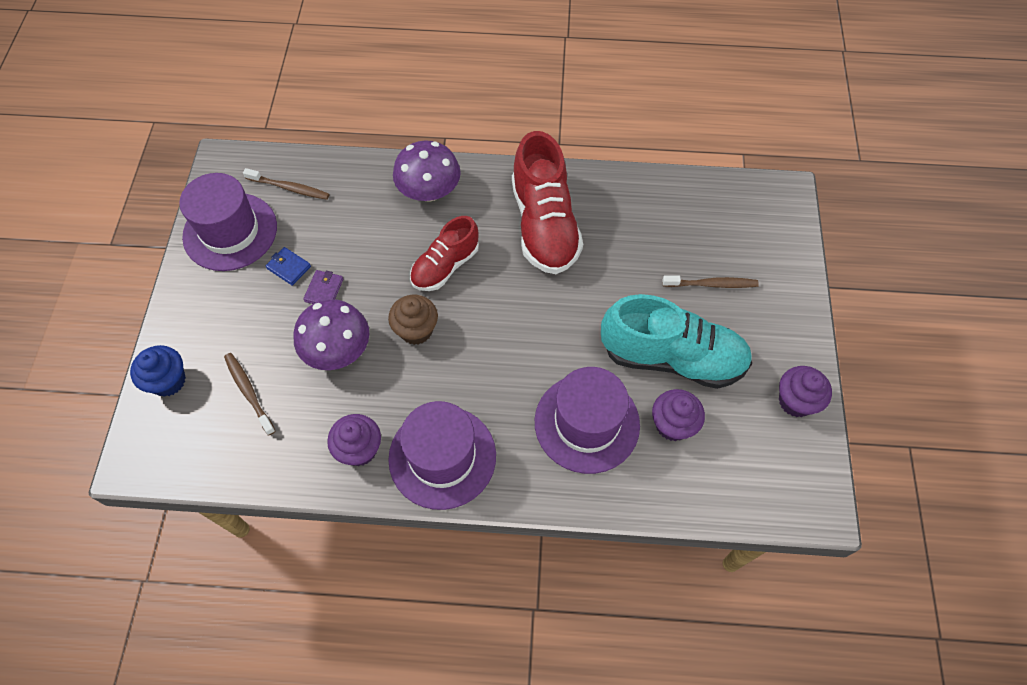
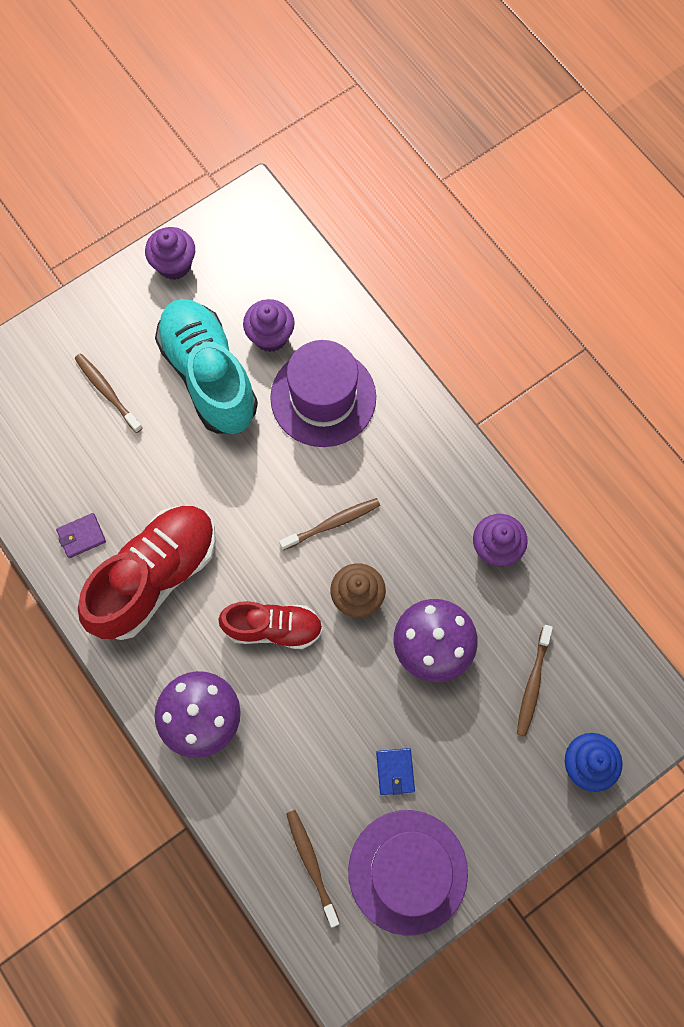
camera: 130 degrees left, 10 degrees up
(324, 290) = (389, 715): purple wallet -> purple wallet (81, 536)
(442, 457) = (445, 480): purple hat -> none
(482, 354) = (332, 524): none -> brown toothbrush

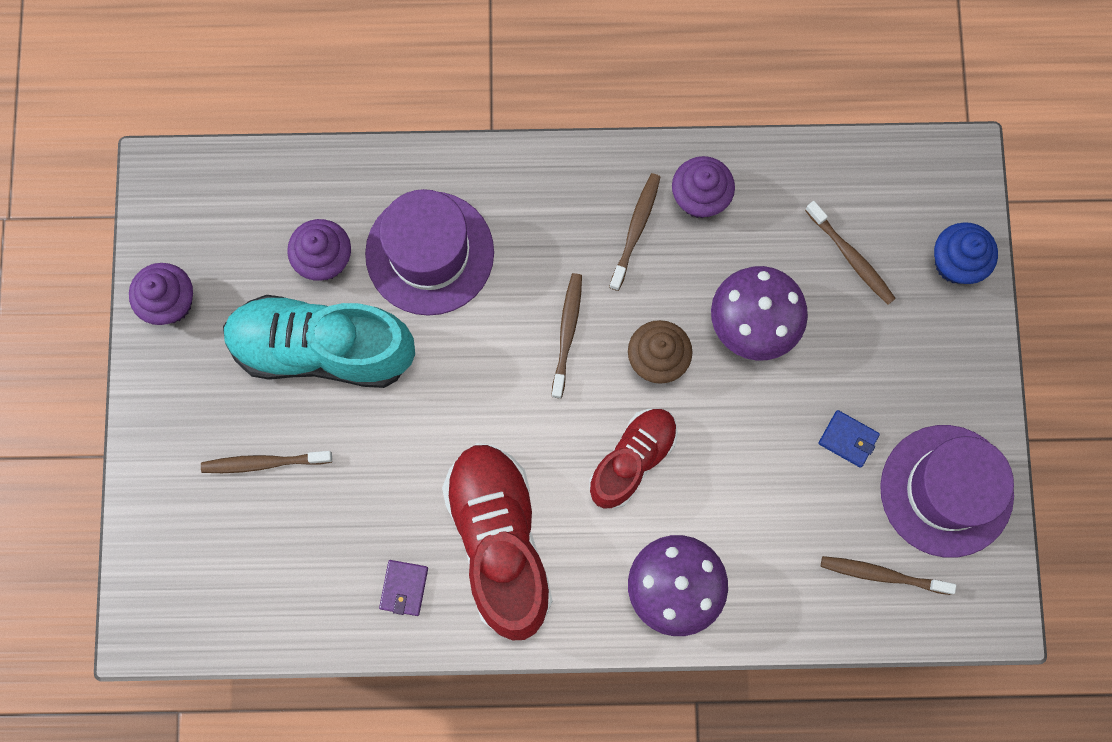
camera: 55 degrees left, 5 degrees up
(440, 520) = (636, 230): none -> brown toothbrush

